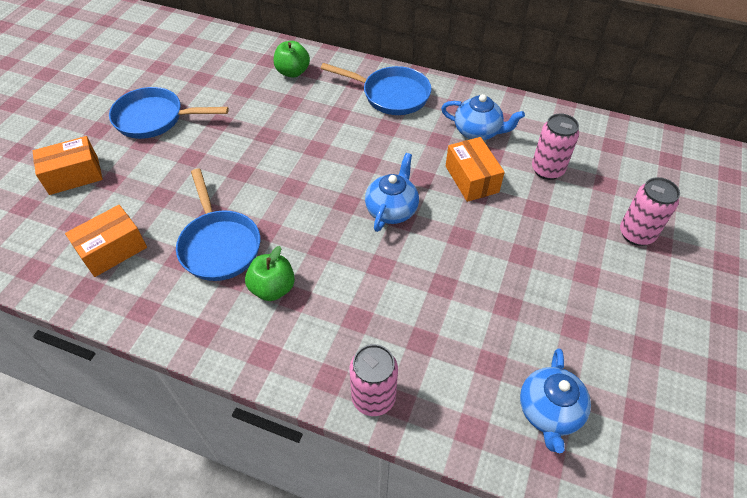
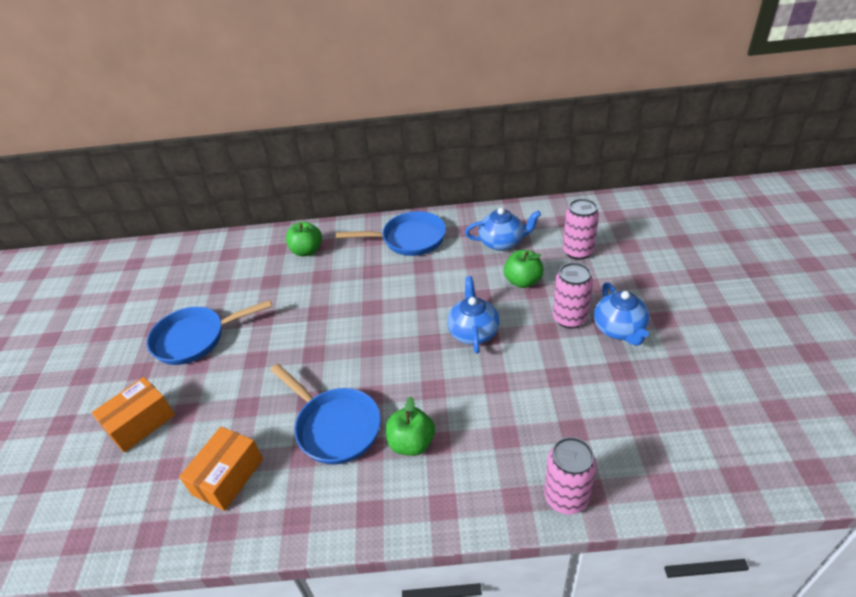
camera: 20 degrees left, 10 degrees down
(471, 179) = (523, 281): orange box -> green apple
(549, 411) = (712, 440): blue teapot -> blue teapot (619, 329)
(636, 234) = (678, 274): pink can -> pink can (569, 318)

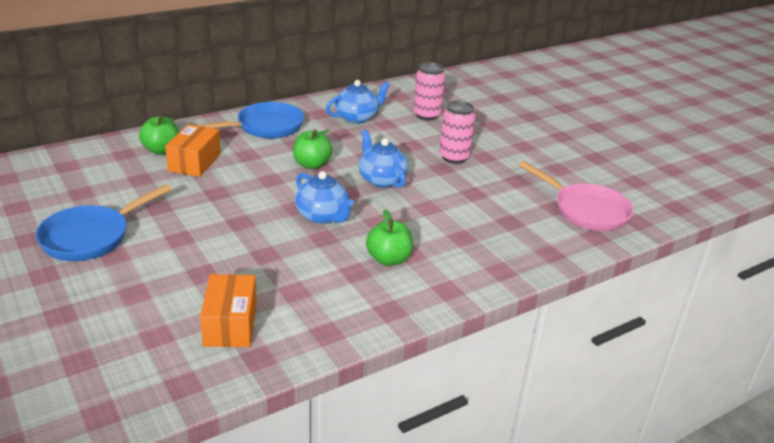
camera: 35 degrees left, 10 degrees down
(140, 423) = (87, 313): orange box -> orange box (195, 162)
(335, 426) = (308, 265): blue pan -> none
(523, 281) = (397, 140): green apple -> green apple (311, 165)
(566, 497) = (535, 260): pink can -> none
(619, 329) = (497, 157): blue teapot -> blue teapot (323, 216)
(678, 440) = (586, 211): none -> pink pan

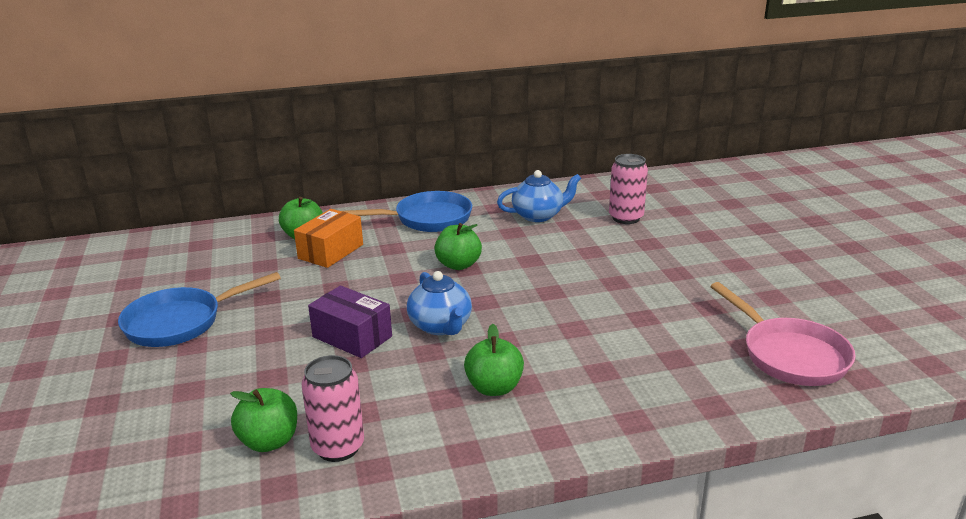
camera: 20 degrees right, 5 degrees down
(230, 324) = (269, 441): orange box -> green apple
(253, 233) = (352, 337): none -> purple box
(381, 179) = (532, 289): blue teapot -> none
(454, 157) = (637, 271): pink can -> pink can (338, 447)

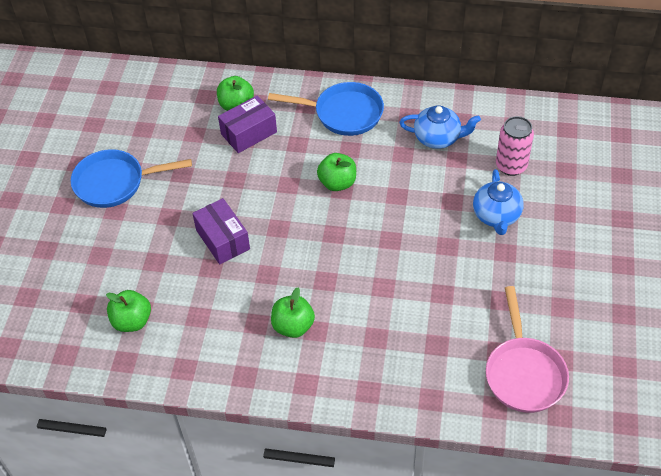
camera: 25 degrees right, 25 degrees up
(331, 251) = (249, 133): orange box -> purple box
(338, 447) = (170, 342): pink can -> none
(441, 326) = (289, 250): blue teapot -> blue teapot (496, 216)

